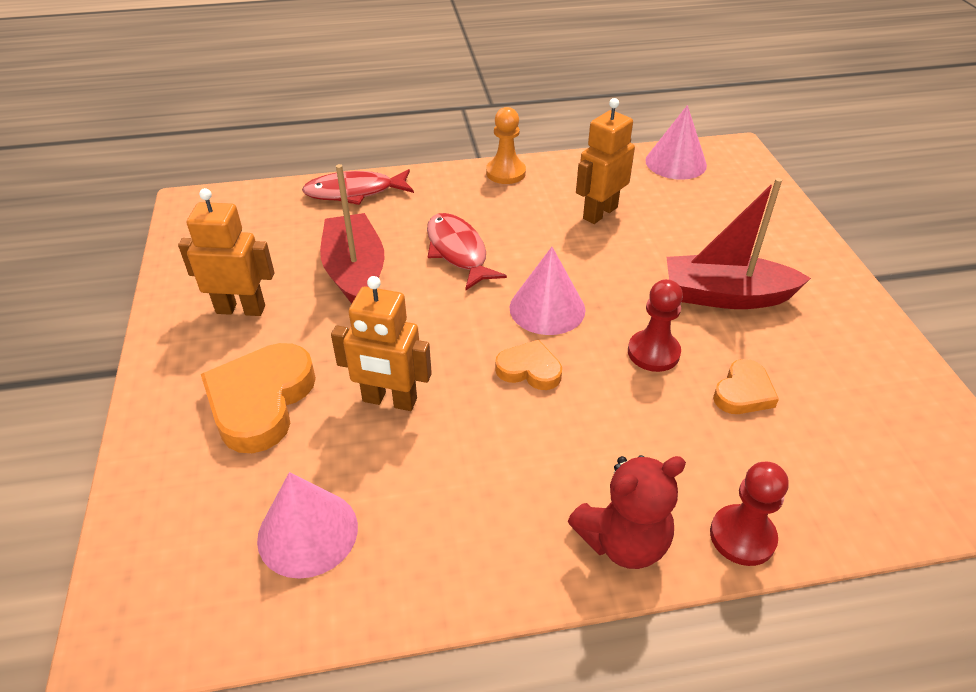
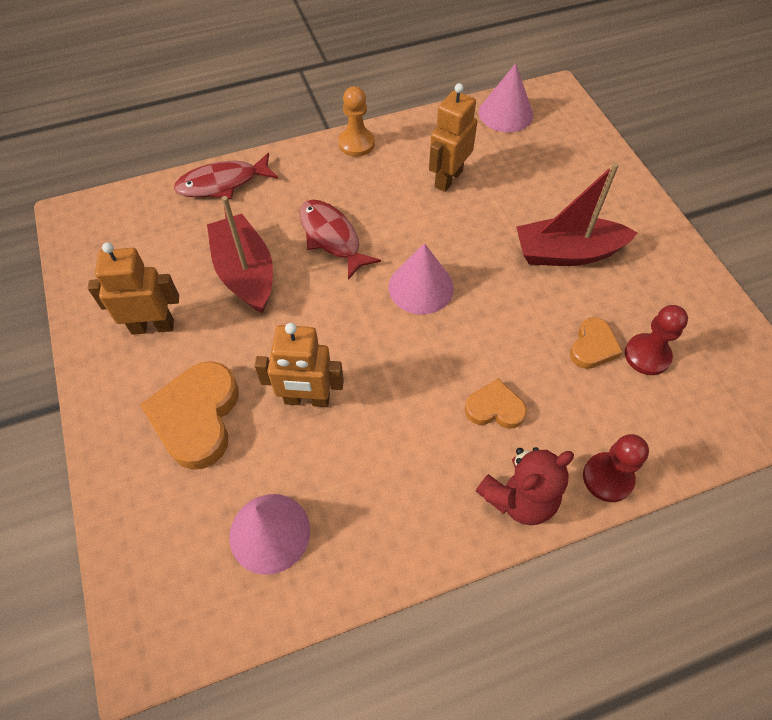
camera: 10 degrees left, 15 degrees up
(529, 369) = (417, 351): orange heart -> orange heart (494, 408)
(653, 352) = (516, 319): red pawn -> red pawn (647, 355)

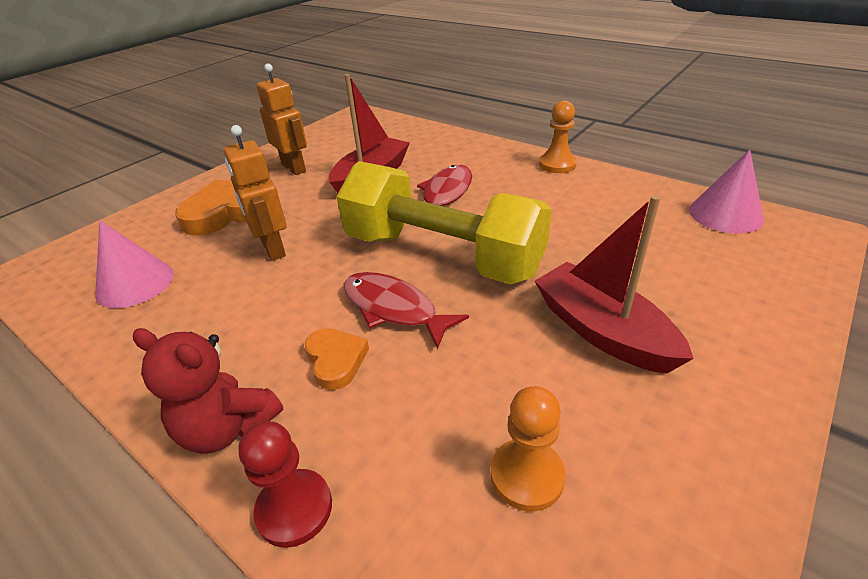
camera: 60 degrees right, 20 degrees down
(223, 183) = (442, 138): red fish -> red fish (394, 309)
(421, 287) = (442, 255): pink cone -> yellow dumbbell
(448, 178) = (588, 218): orange robot -> none
(593, 347) = (488, 410): orange heart -> none
(647, 355) = (527, 476): red pawn -> orange pawn

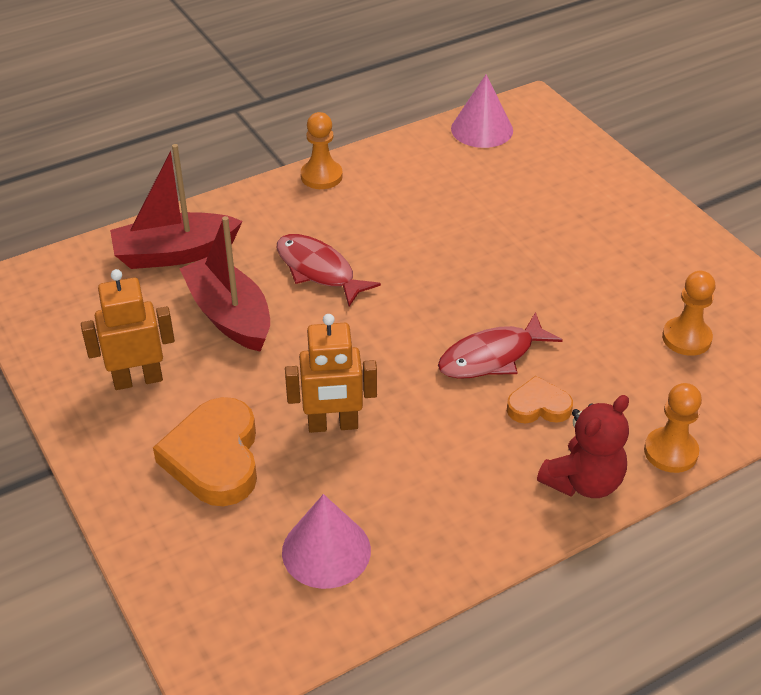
camera: 70 degrees left, 5 degrees up
(294, 509) = (670, 452): red pawn -> orange pawn
(442, 255) = (430, 305): yellow dumbbell -> none
(602, 331) = (581, 255): red boat -> red boat (175, 253)

